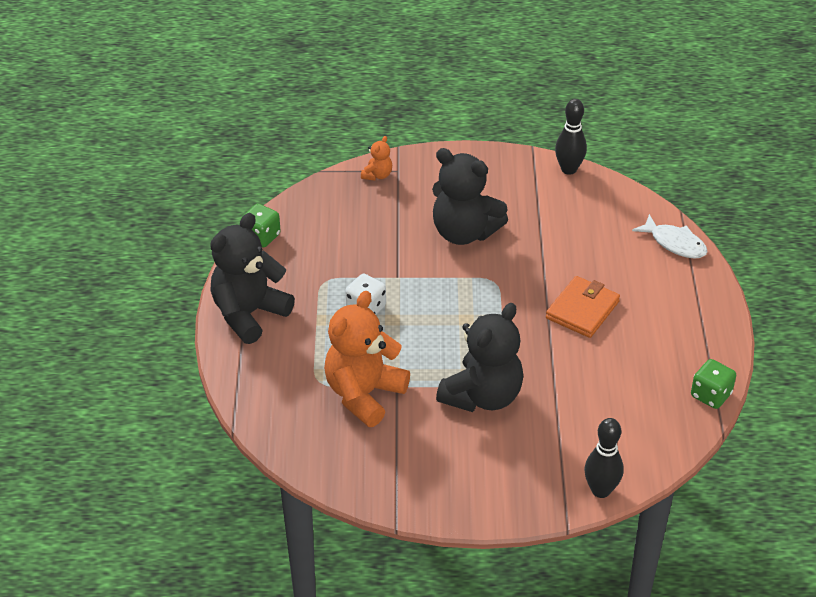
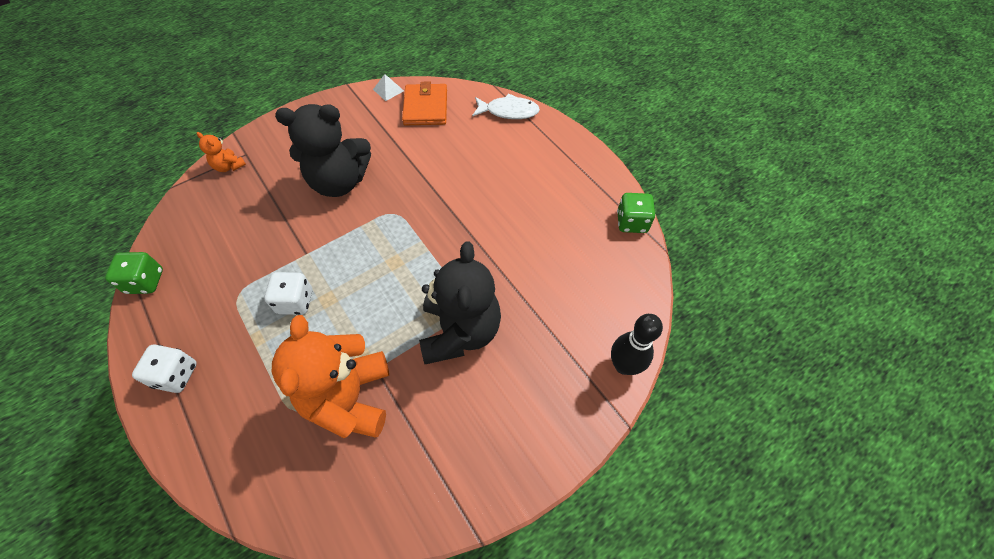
camera: 35 degrees left, 15 degrees up
(249, 314) = (176, 375): black teddy bear -> white dice
(377, 175) = (229, 166): orange teddy bear -> orange teddy bear turned 135 degrees clockwise
(568, 169) = (388, 90): black bowling pin -> white pyramid
(582, 310) = (483, 201): orange wallet -> orange wallet (425, 107)

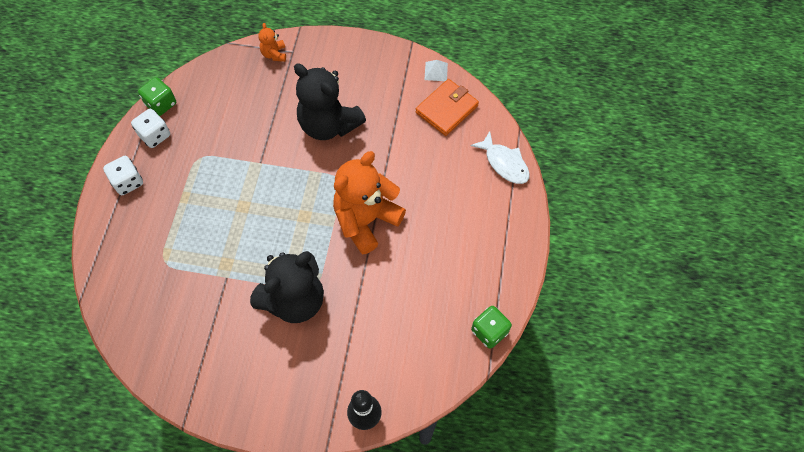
camera: 45 degrees right, 5 degrees up
(295, 301) = (224, 191): white dice -> white dice (155, 135)
(349, 398) = (197, 281): orange teddy bear -> orange teddy bear (366, 220)

